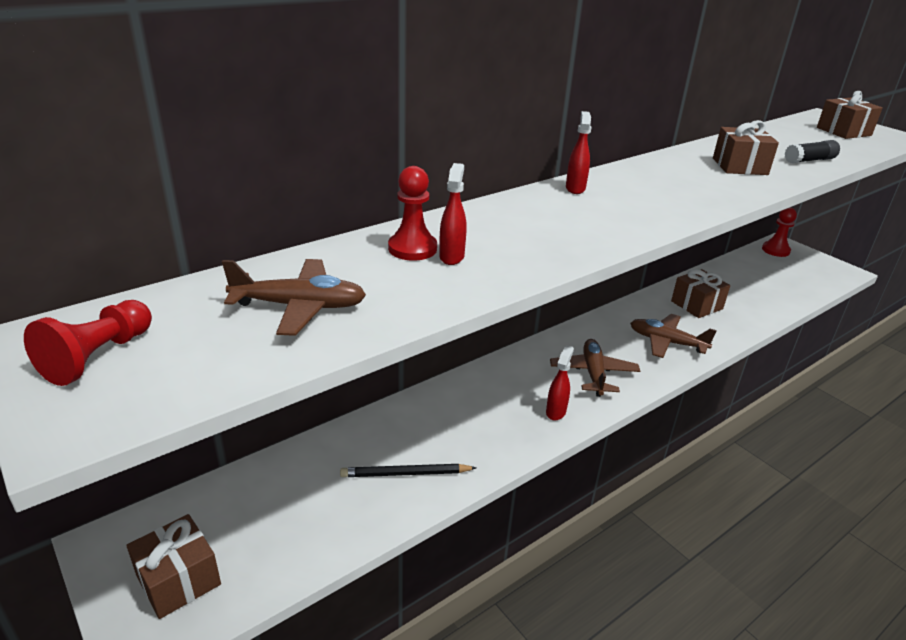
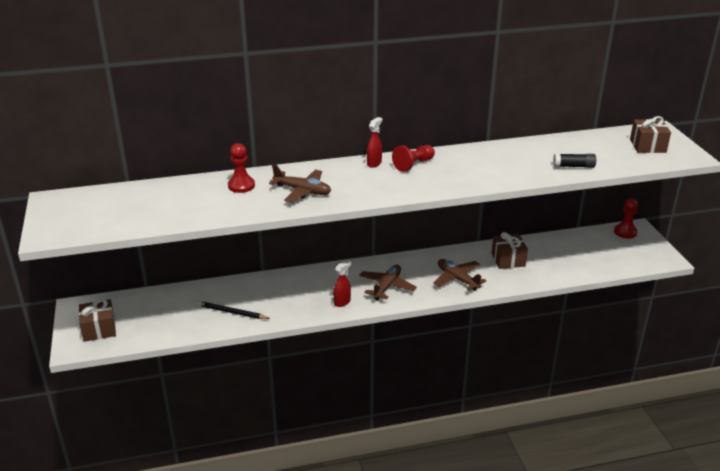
camera: 25 degrees right, 0 degrees up
(98, 356) = (70, 211): red pawn -> red pawn (413, 164)
(299, 307) = (163, 205): brown plane -> brown plane (302, 191)
(451, 257) = (256, 193): red spray bottle -> none
(739, 166) = (511, 163): brown gift -> none

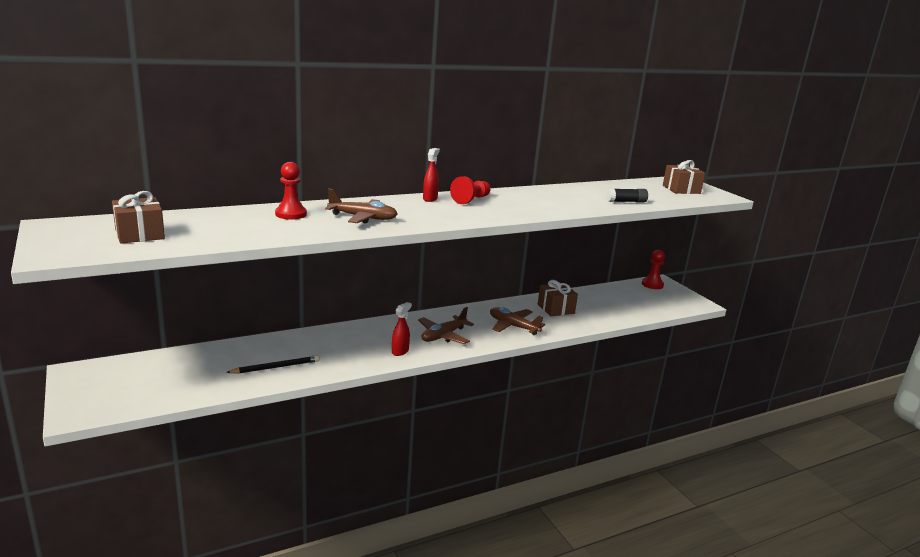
camera: 15 degrees left, 10 degrees down
(99, 329) = (109, 393): brown gift -> brown gift (140, 234)
(232, 312) = (276, 367): black pencil -> black pencil turned 150 degrees clockwise
(387, 287) = (443, 336): brown plane -> brown plane turned 150 degrees counterclockwise

